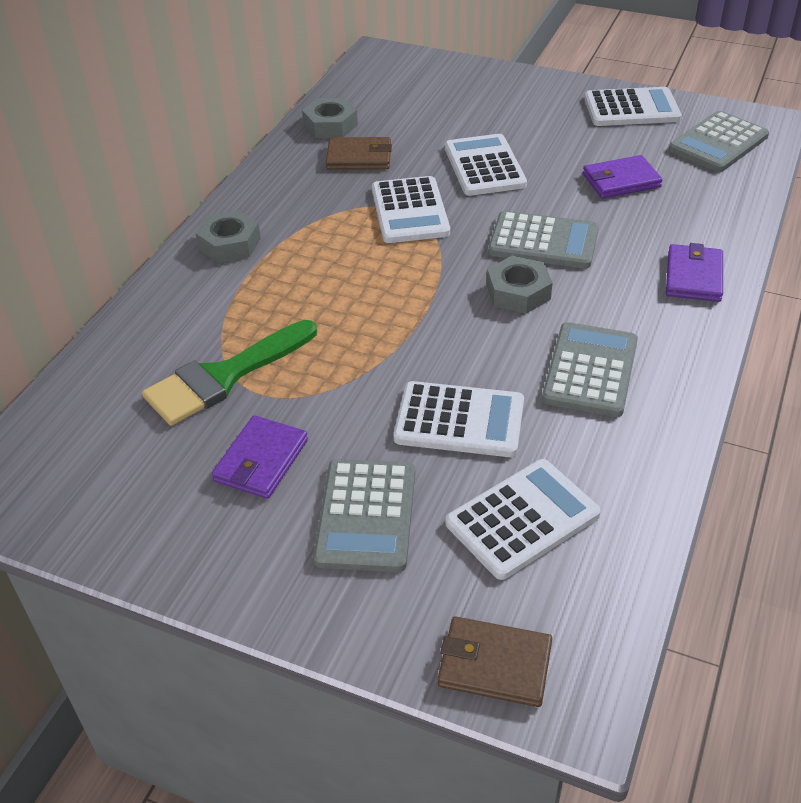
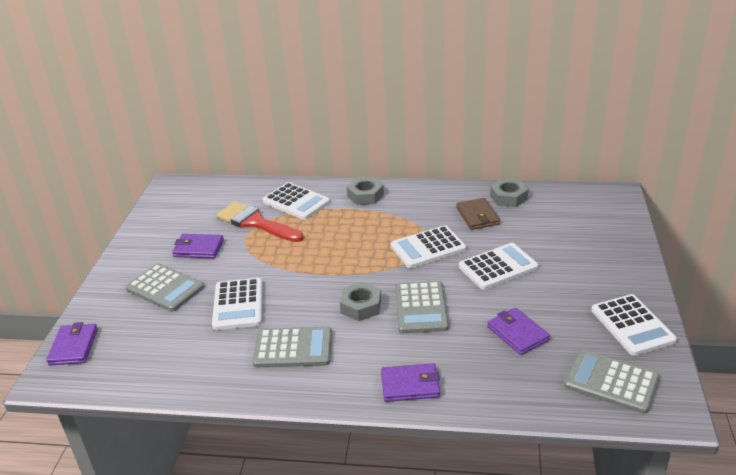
camera: 75 degrees right, 10 degrees down
(224, 377) = (255, 223): green brush -> red brush
(366, 515) = (165, 288): grey calculator -> grey calculator turned 135 degrees counterclockwise
(494, 665) = (73, 347): brown wallet -> purple wallet
(522, 519) = (167, 340): white calculator -> white calculator (296, 202)

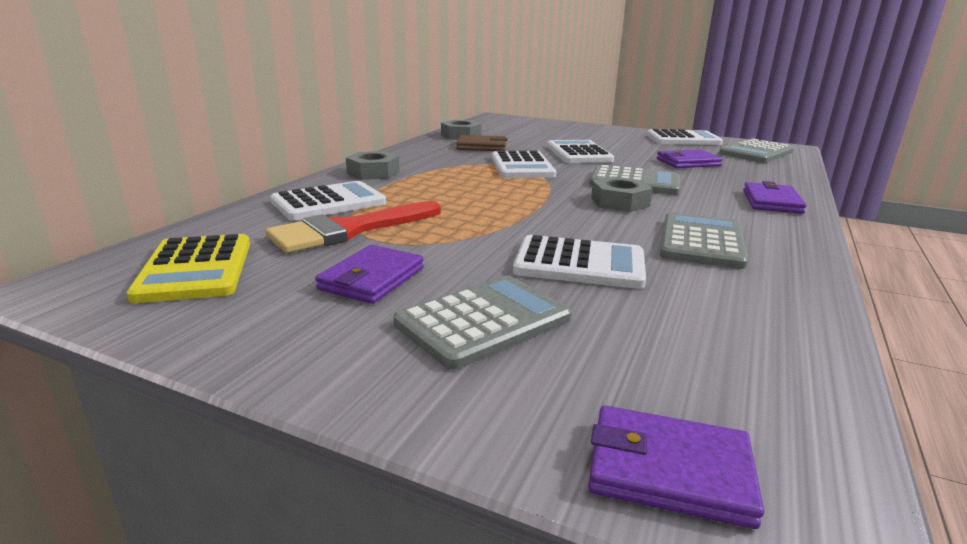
camera: 75 degrees left, 10 degrees down
(194, 204) = (196, 269): none -> yellow calculator

